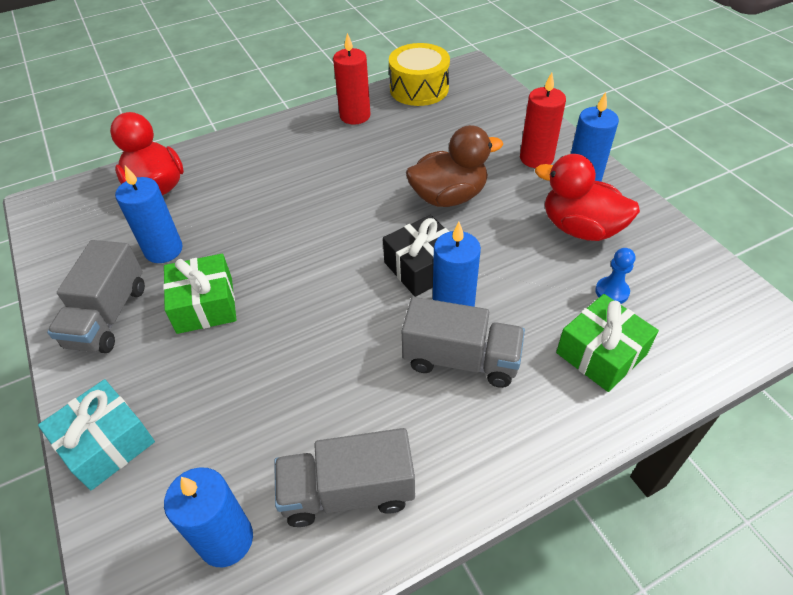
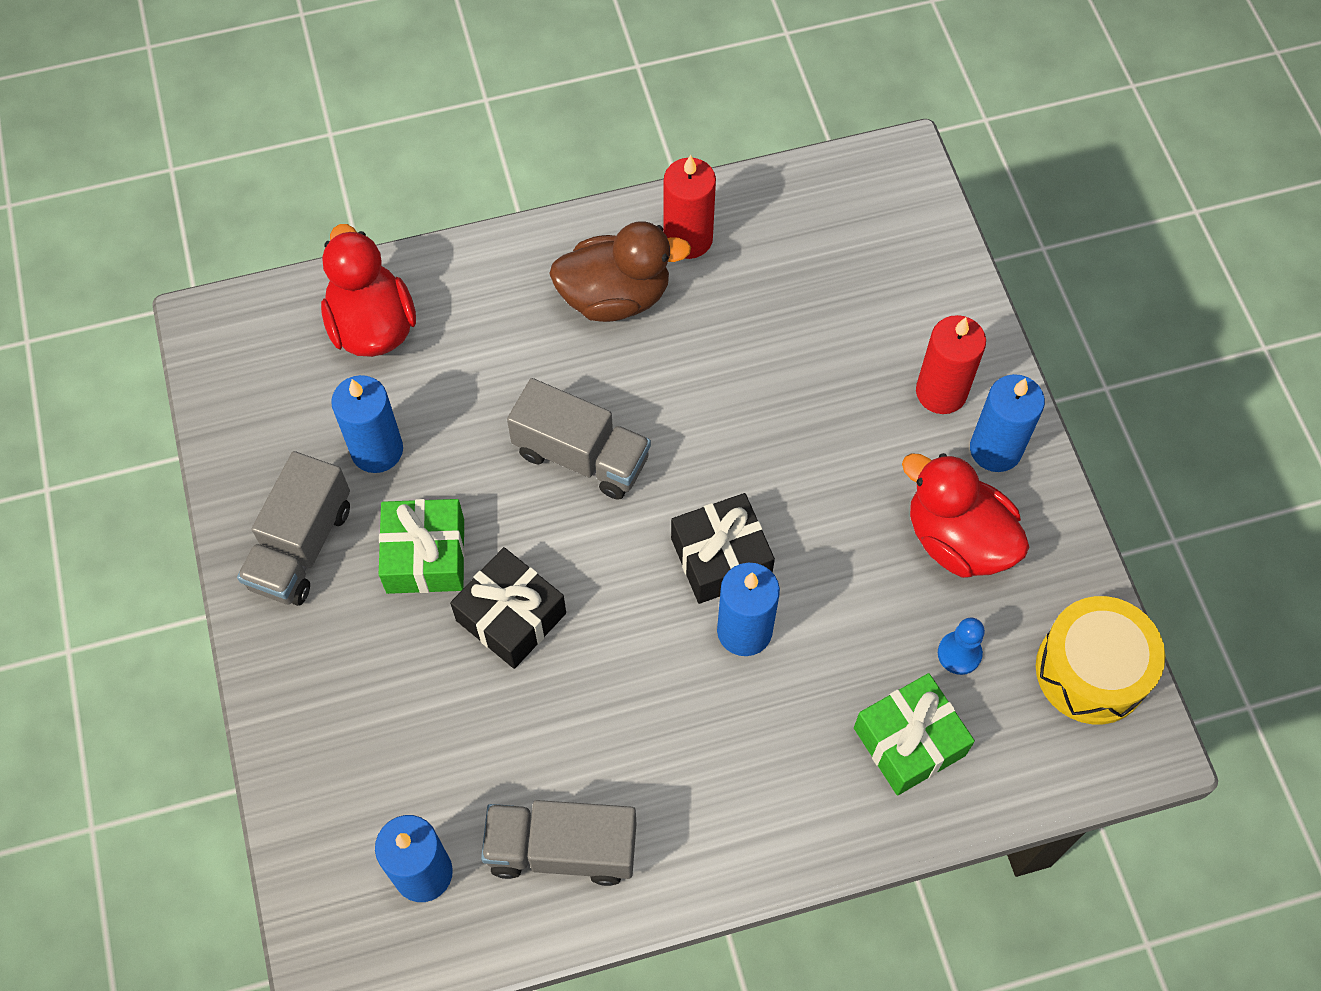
camera: 10 degrees right, 15 degrees up
(107, 444) = (298, 729): turquoise gift -> none
(276, 331) = (511, 616): none -> black gift
(419, 89) = (803, 197): yellow drum -> yellow drum (1091, 670)
(449, 197) = (789, 440): brown duck -> brown duck (615, 297)
(461, 359) = (733, 711): grey truck -> grey truck (581, 456)

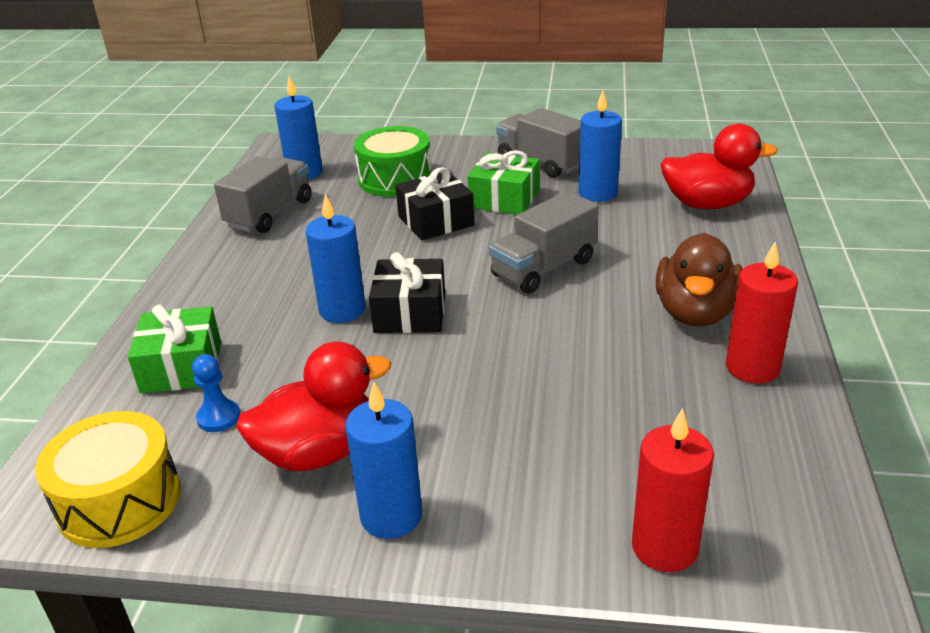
camera: 115 degrees right, 30 degrees down
(407, 724) = (395, 179): none -> green drum
(941, 392) = (484, 495): red candle -> red candle (664, 547)

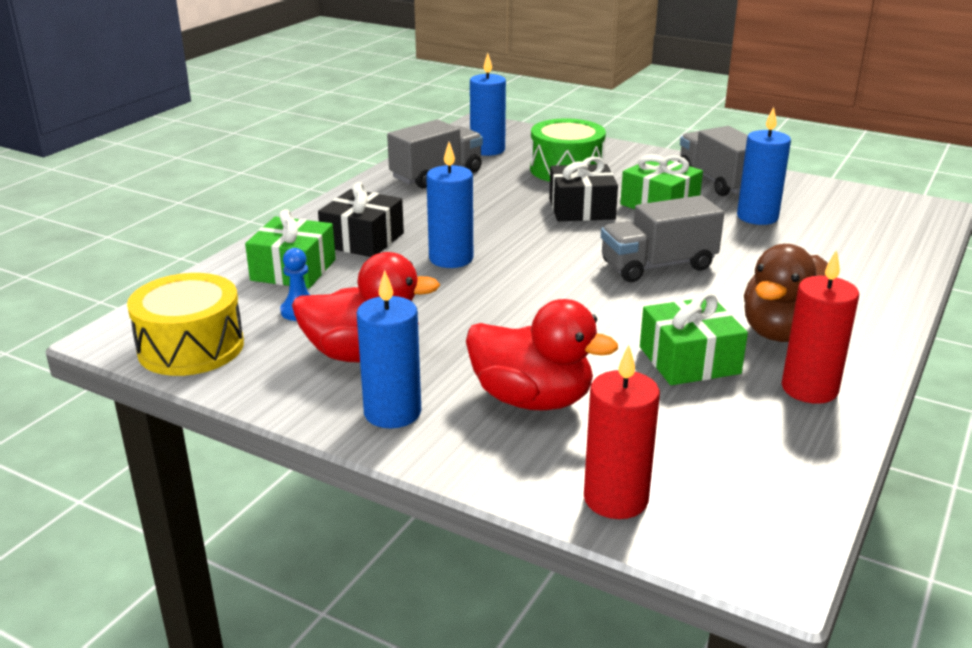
camera: 20 degrees right, 5 degrees down
(410, 313) = (509, 273): black gift -> black gift (362, 240)
(634, 366) = (689, 360): none -> green gift
(707, 204) = (867, 247): red duck -> red duck (532, 400)

